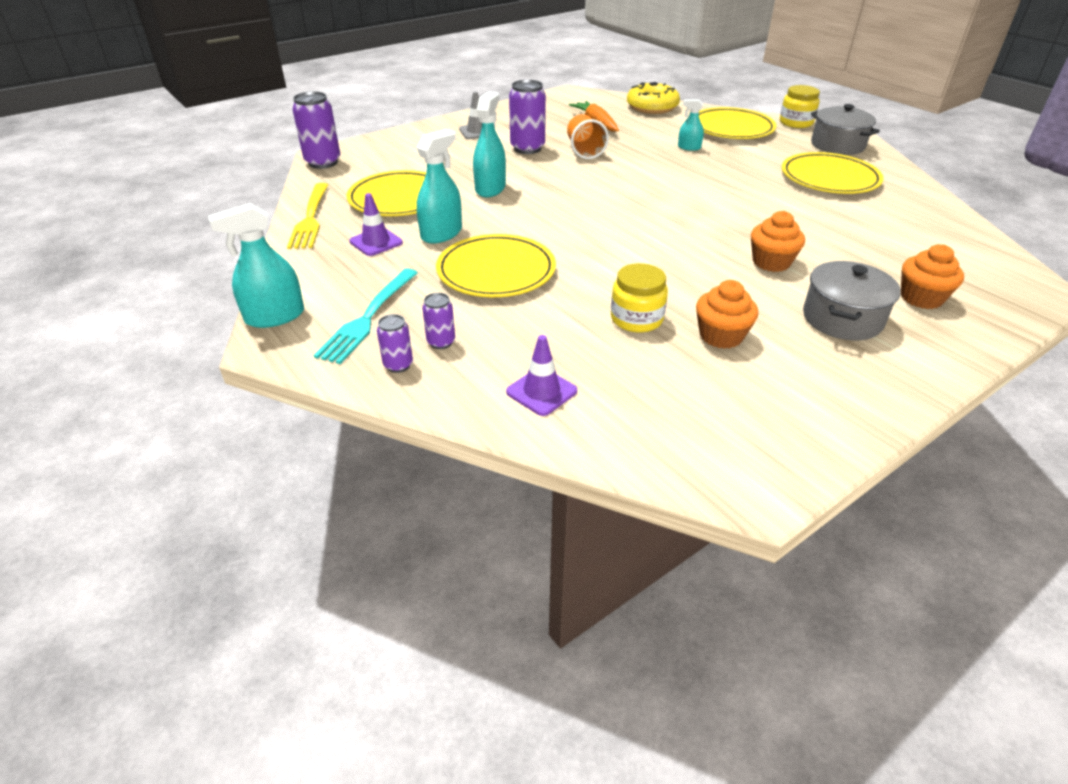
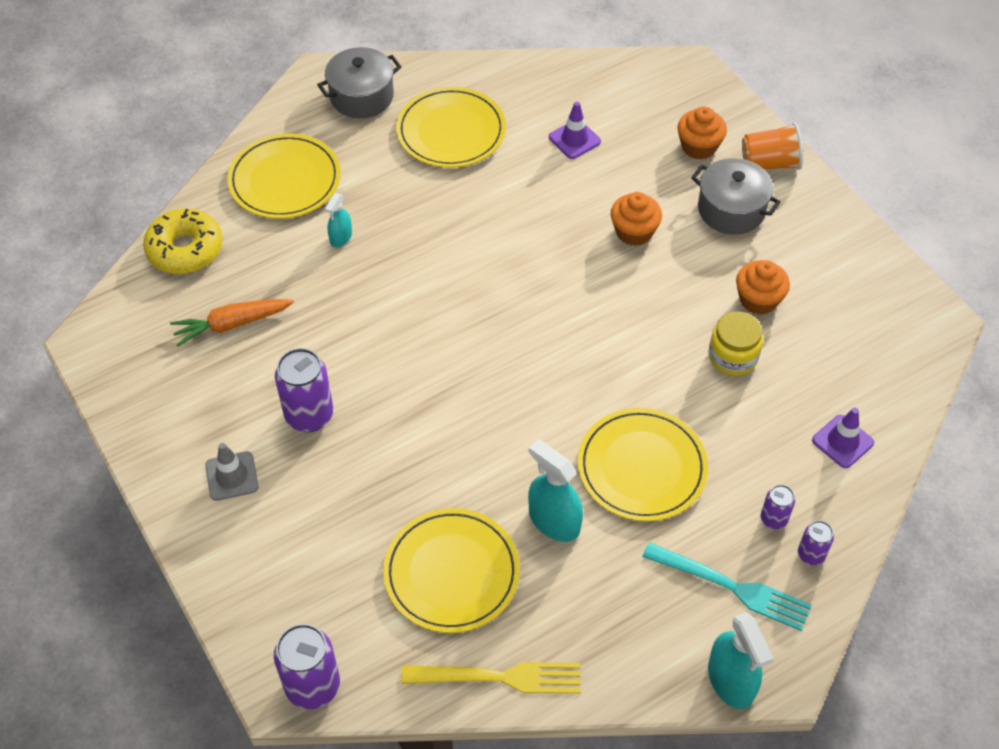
camera: 85 degrees left, 15 degrees up
(376, 242) = (570, 592): purple traffic cone -> purple traffic cone (574, 139)
(490, 188) = (435, 466): turquoise spray bottle -> none
(584, 150) = (329, 350): orange cup -> orange cup (769, 163)
(796, 123) = (281, 113): yellow jar -> none

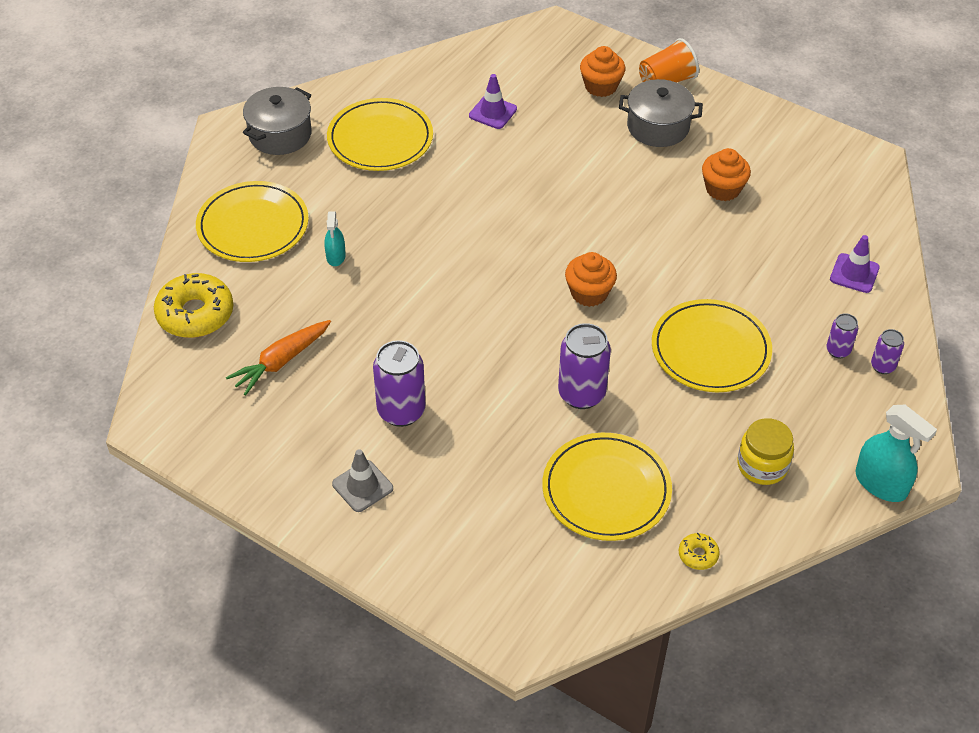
camera: 25 degrees left, 5 degrees down
(313, 686) = (545, 626): purple can -> purple can (581, 394)
(500, 677) = (698, 555): yellow fork -> yellow donut
(554, 521) = (665, 417): turquoise spray bottle -> none
(634, 232) = (589, 170): orange cupcake -> orange cupcake (589, 293)
(732, 357) = (729, 239): yellow jar -> yellow jar (762, 465)
(733, 587) = (839, 413): turquoise fork -> none

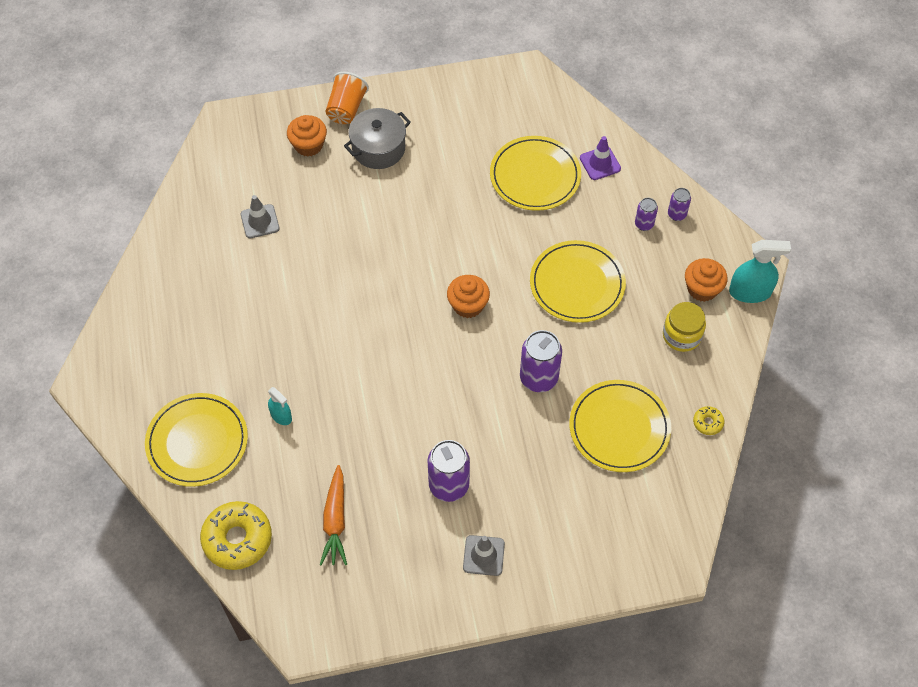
camera: 45 degrees left, 10 degrees up
(280, 134) = (131, 357): grey pot -> none
(380, 139) = (206, 303): yellow plate -> yellow plate (535, 176)
(493, 112) = (260, 221): purple traffic cone -> grey traffic cone
(723, 189) = (466, 164): orange cupcake -> orange cupcake (702, 289)

